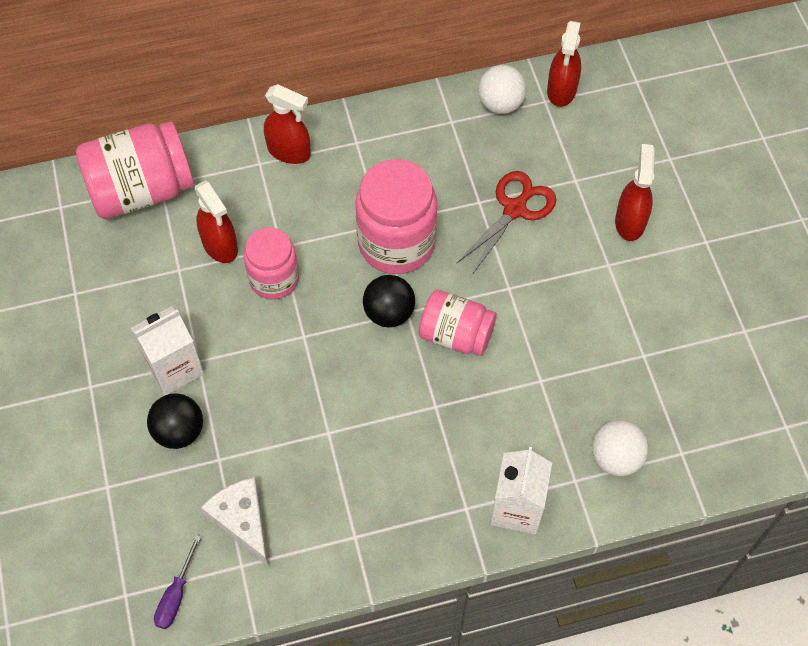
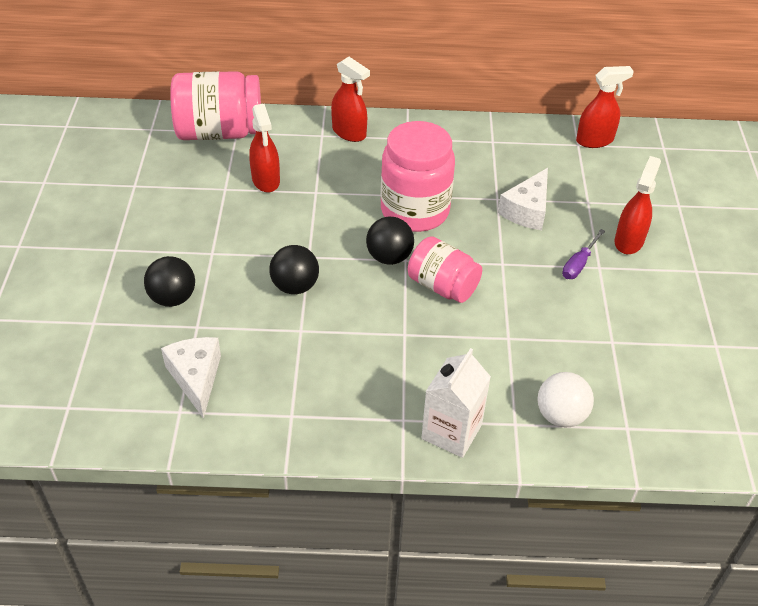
camera: 15 degrees right, 15 degrees down
(174, 368) = (190, 253): white carton -> none
(176, 595) = (111, 419): purple screwdriver -> purple screwdriver (579, 264)
(274, 279) = (300, 212): pink jar -> none
(303, 379) = (295, 286): none -> black ball
(500, 104) = (538, 138): white ball -> none
(515, 209) = (527, 210): red scissors -> white cheese
(561, 90) = (595, 140): red spray bottle -> red spray bottle turned 135 degrees counterclockwise

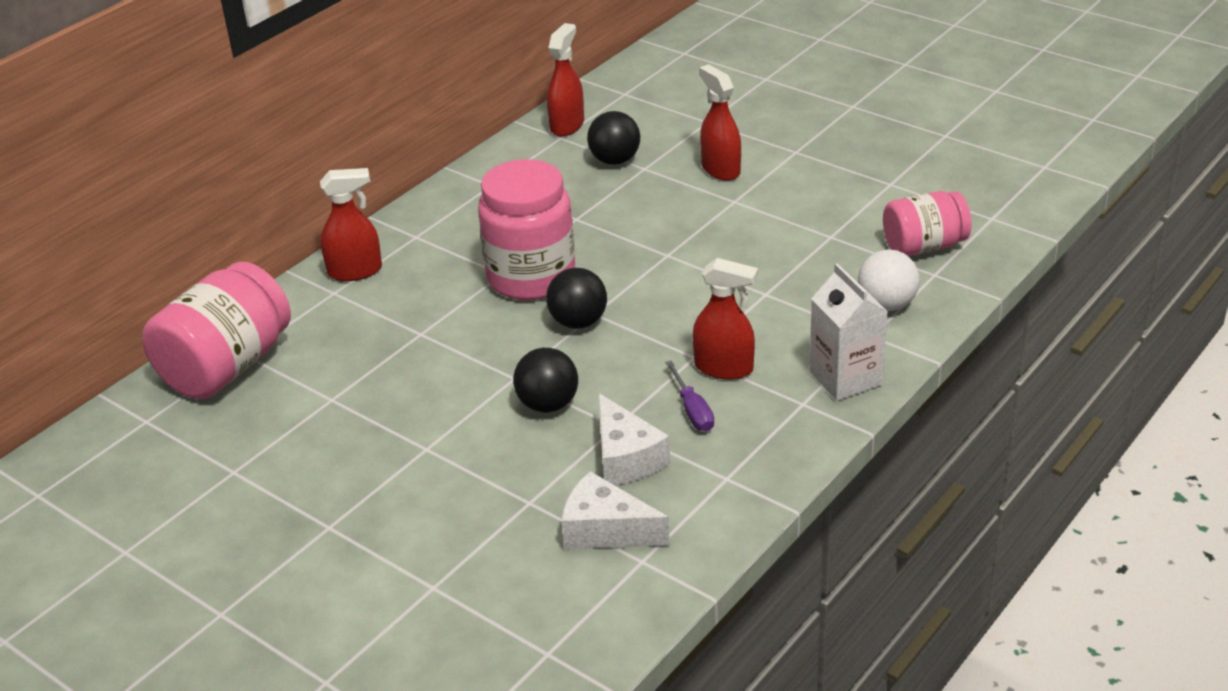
camera: 50 degrees left, 10 degrees down
(173, 298) = (464, 505): black ball -> black ball (615, 160)
(266, 180) = (357, 362): red spray bottle -> red spray bottle (724, 368)
(442, 286) = (656, 304): pink jar -> pink jar (924, 246)
(527, 210) = (613, 208): white cheese -> white cheese (625, 458)
(579, 264) = (718, 210): purple screwdriver -> purple screwdriver (692, 410)

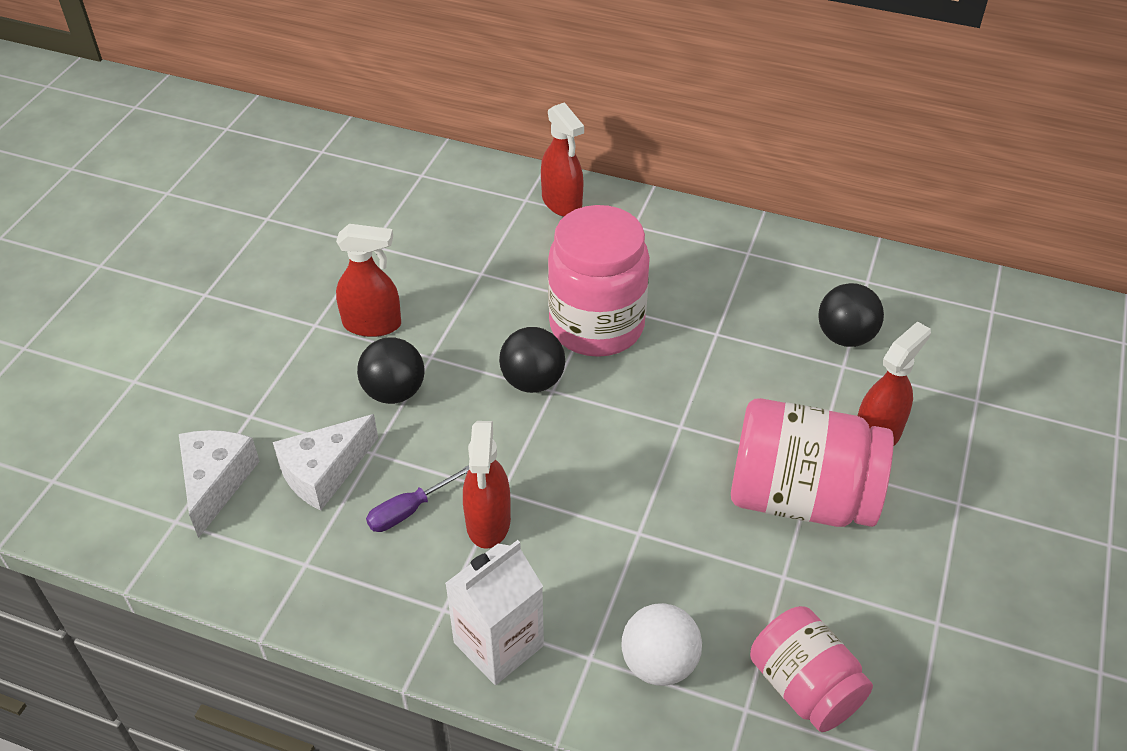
camera: 70 degrees right, 10 degrees up
(227, 367) = (401, 171): pink jar -> pink jar (800, 497)
(567, 125) = (894, 280): red spray bottle -> red spray bottle (372, 324)

